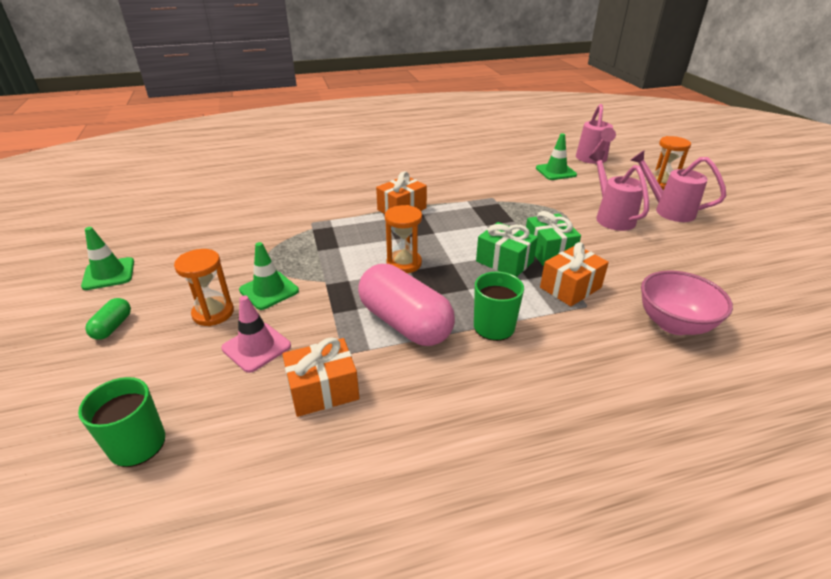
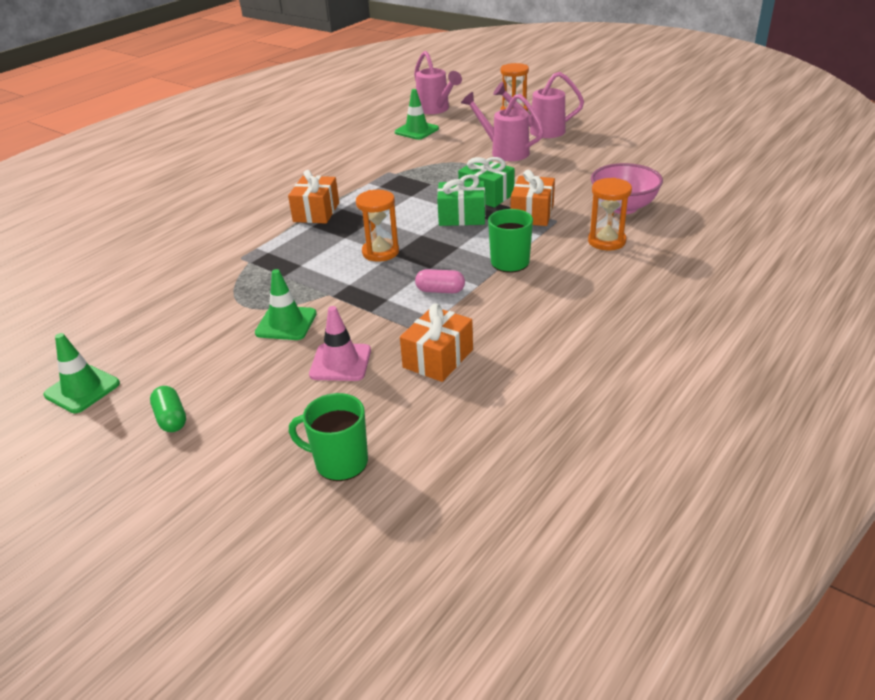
camera: 35 degrees left, 0 degrees up
(213, 313) = (259, 362): orange hourglass -> orange hourglass (606, 241)
(405, 323) = (440, 290): pink capsule -> pink capsule, size x0.45

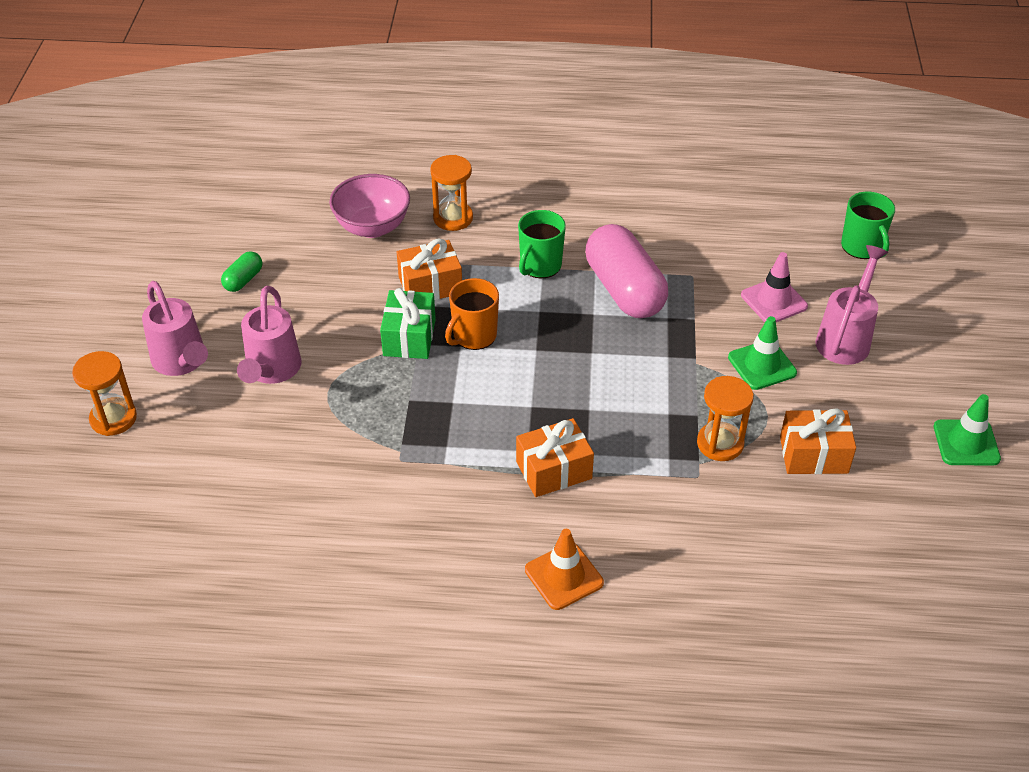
camera: 125 degrees left, 10 degrees up
(171, 418) = (926, 359): green capsule -> green capsule (243, 280)
(247, 195) = (564, 576): none -> orange traffic cone
(380, 252) = (594, 364): orange hourglass -> orange hourglass (720, 443)
(416, 131) = (240, 500): green traffic cone -> none
(436, 110) = (139, 519): pink watering can -> pink watering can (846, 337)
(438, 358) = (716, 250): orange gift -> orange gift (813, 455)
(440, 290) = (624, 290): pink capsule -> pink capsule, size x2.24
(462, 216) = (473, 336): green gift -> orange mug

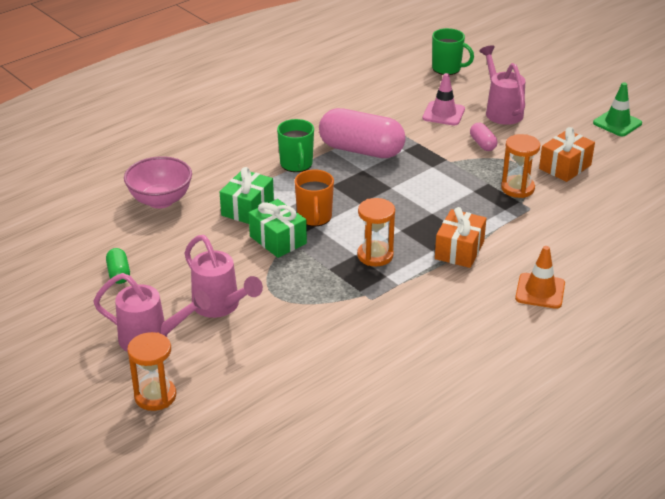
camera: 45 degrees left, 10 degrees down
(430, 285) = (247, 208): orange gift -> green gift
(453, 218) = (205, 169): orange hourglass -> orange hourglass (375, 255)
(762, 365) = (482, 144): green traffic cone -> pink capsule

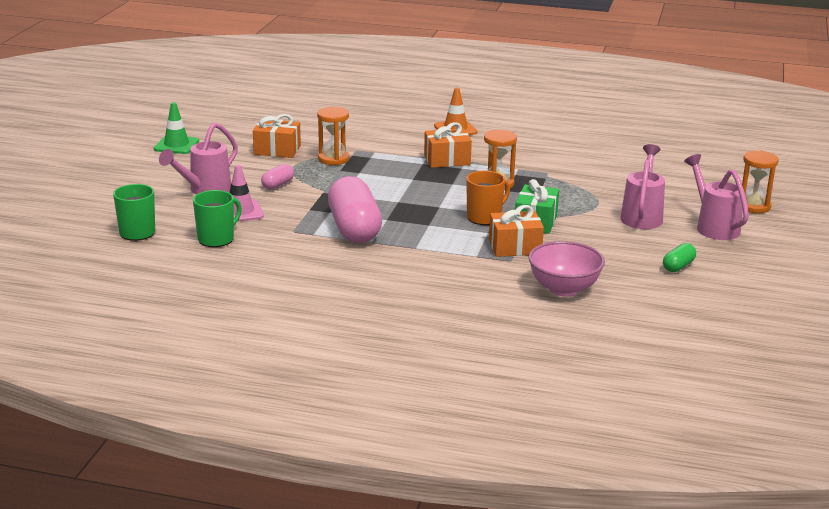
camera: 125 degrees left, 10 degrees down
(247, 208) = (515, 247): green gift -> orange gift
(296, 164) = (418, 249): green mug -> green mug (217, 239)

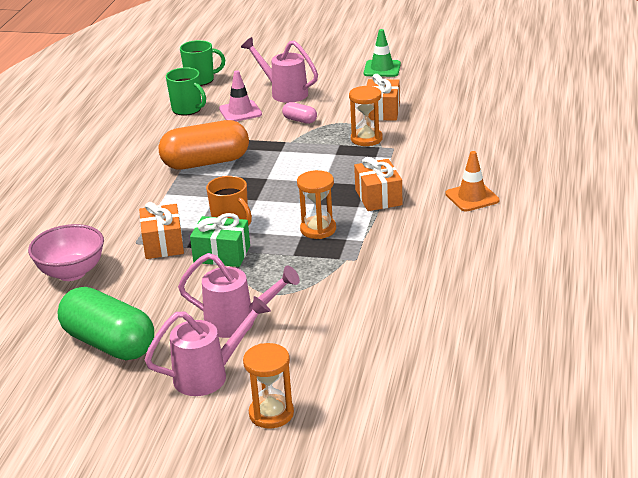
camera: 90 degrees right, 5 degrees up
(354, 229) = (206, 162): pink capsule -> orange capsule
(678, 266) = (109, 344): green capsule -> green capsule, size x2.24

